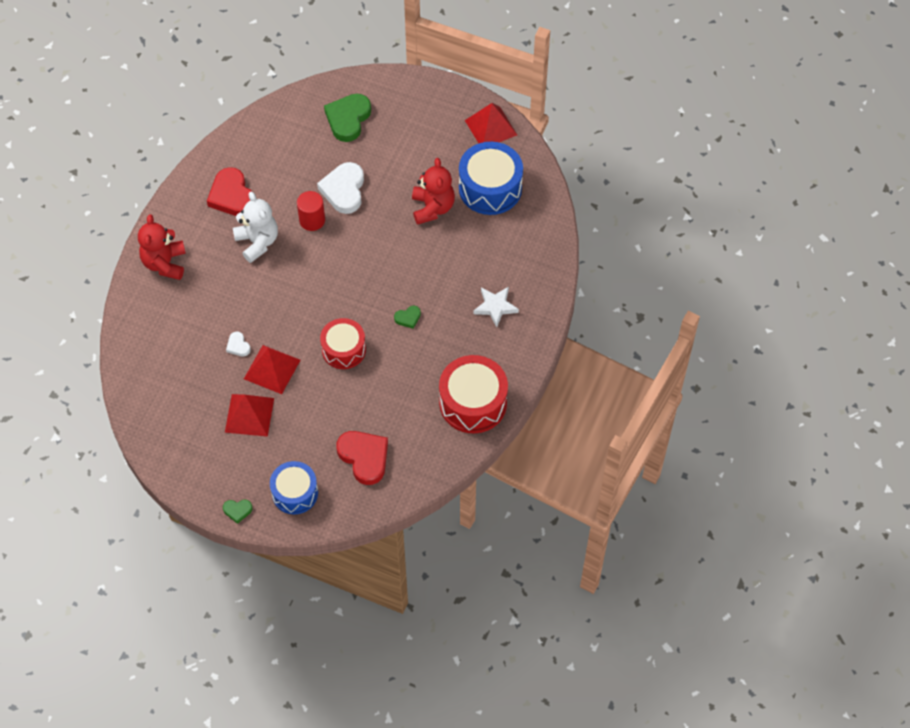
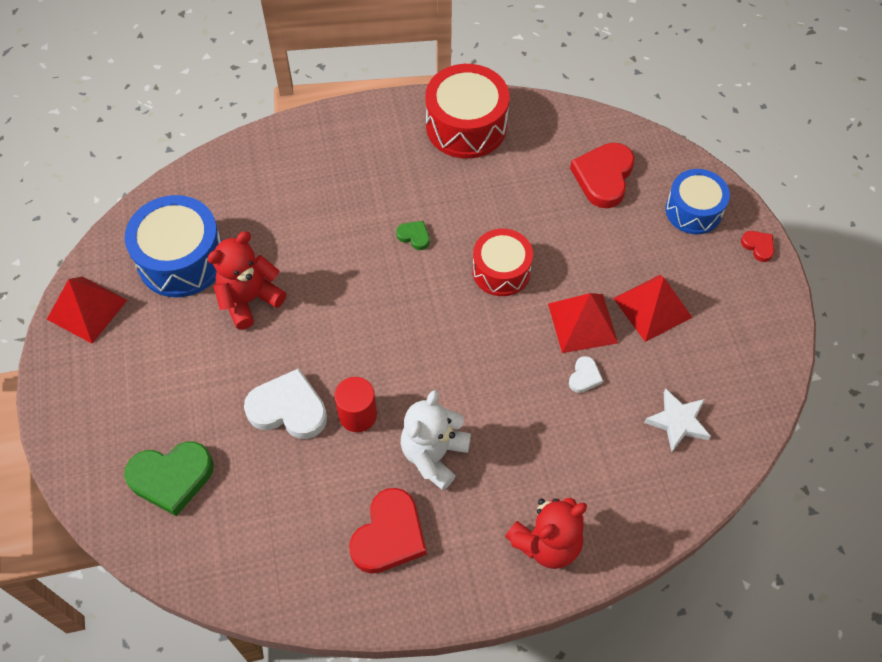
camera: 125 degrees left, 0 degrees up
(237, 510) = (758, 246): green heart -> red heart
(344, 190) = (288, 409): white heart -> white heart turned 135 degrees counterclockwise
(495, 307) = (339, 168): white star -> white star (678, 422)

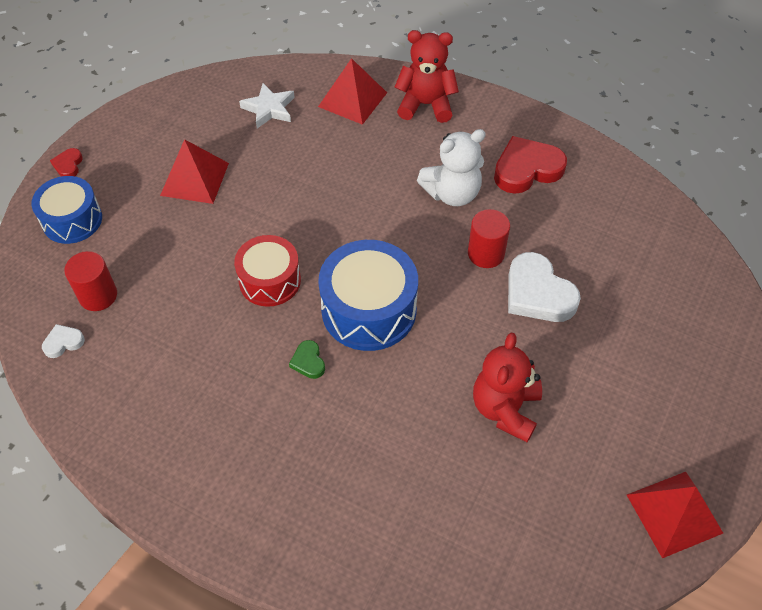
camera: 140 degrees left, 5 degrees down
(171, 478) = (669, 305): green heart -> none
(181, 259) = (544, 500): blue drum -> blue drum (369, 310)
(249, 299) = (505, 409): red teddy bear -> red teddy bear turned 105 degrees clockwise
(466, 126) = (146, 438): red drum -> none
(582, 323) = (255, 203): red pyramid -> red pyramid (352, 99)
(584, 376) = (296, 170): white heart -> white heart (63, 342)
(603, 177) = (98, 295): red heart -> red cylinder

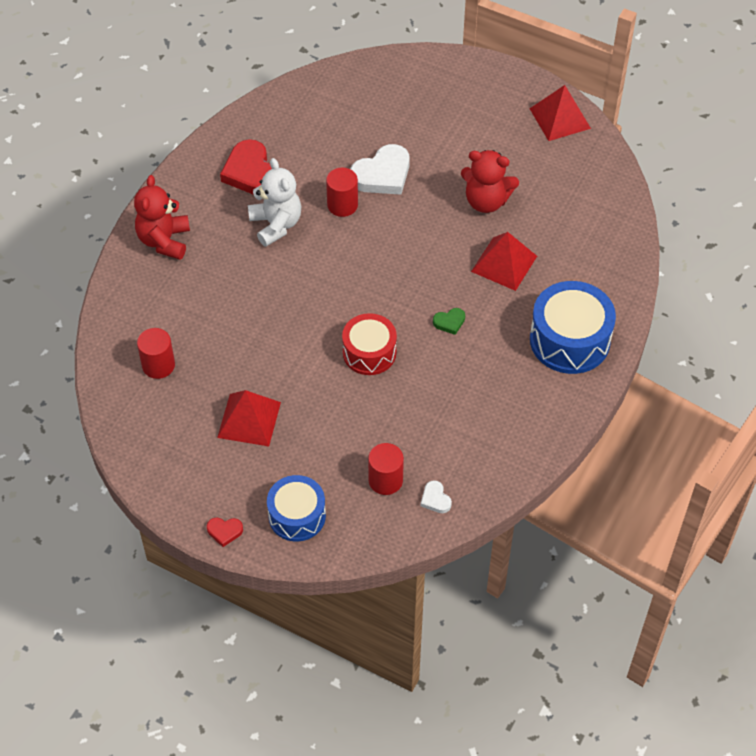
camera: 90 degrees left, 0 degrees up
(269, 109) = (158, 365): white star -> red cylinder
(352, 99) = (151, 297): red pyramid -> red pyramid (504, 263)
(369, 310) = (399, 283): blue drum -> blue drum (569, 340)

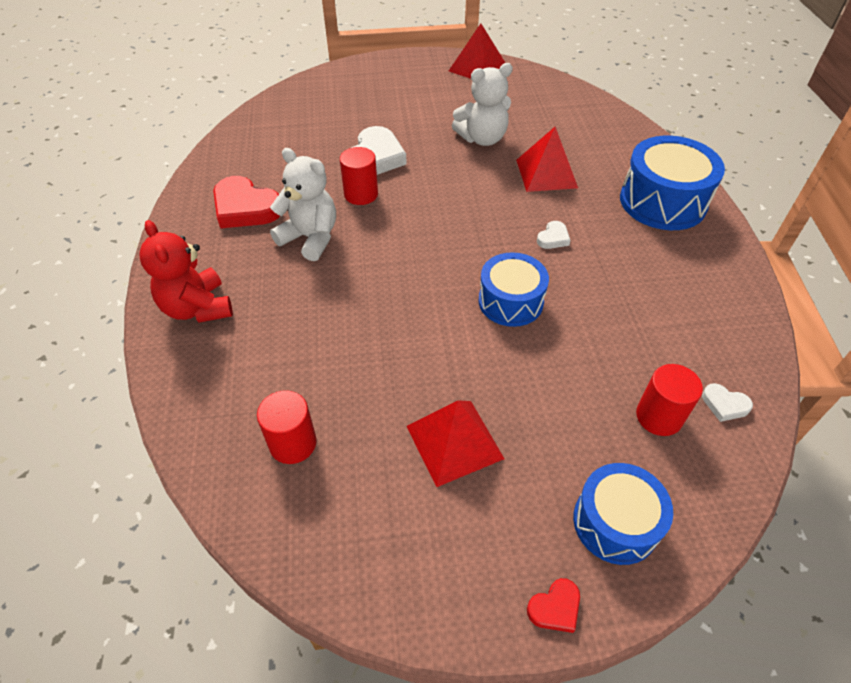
camera: 35 degrees left, 5 degrees down
(369, 352) = (510, 301): red drum -> blue drum
(449, 322) = (553, 238): green heart -> white heart
(486, 201) = (482, 139): red teddy bear -> white teddy bear

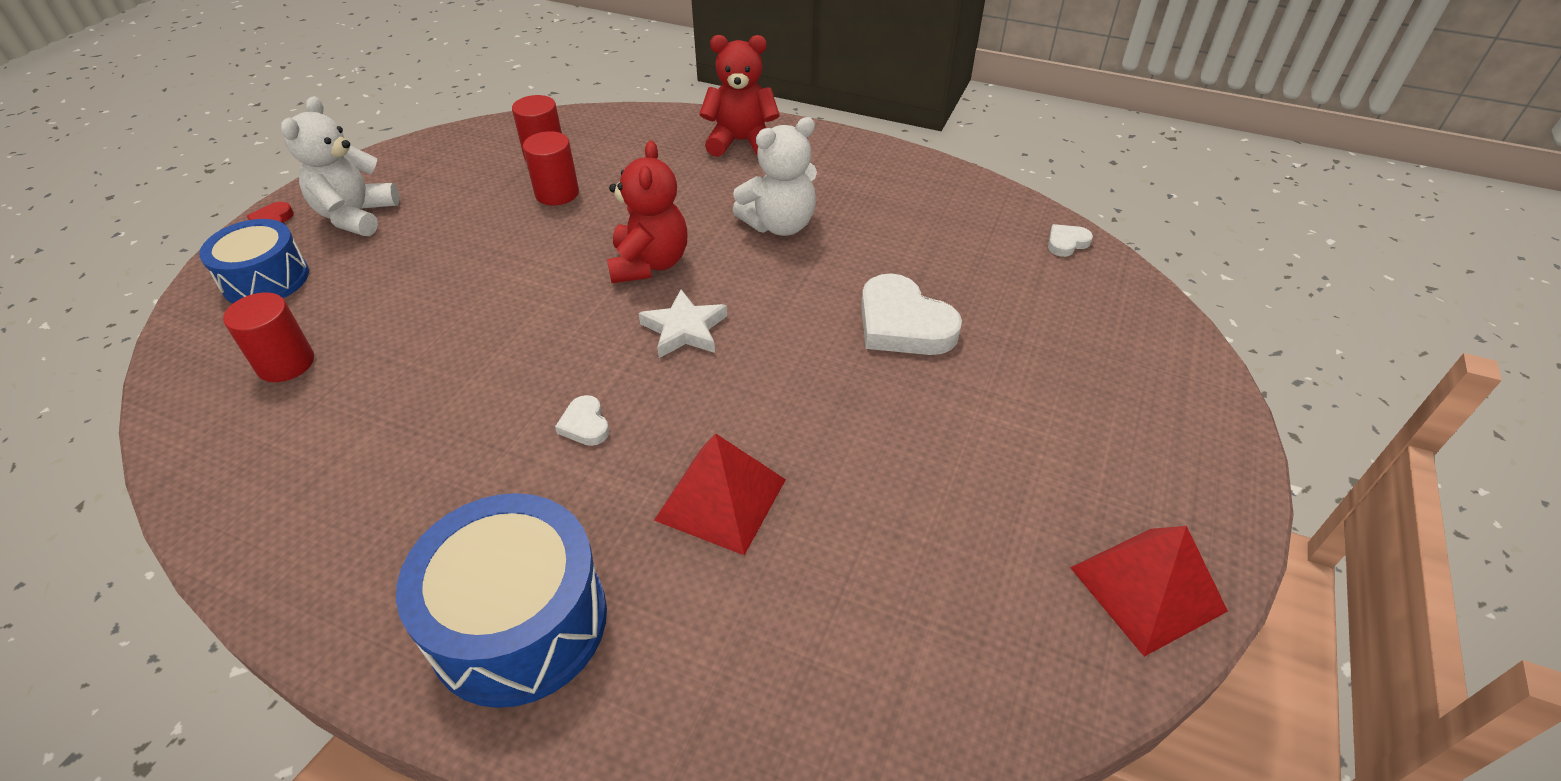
camera: 120 degrees right, 5 degrees down
(245, 208) = (872, 196): red heart -> none
(361, 194) = (828, 285): red cylinder -> red cylinder (557, 193)
(401, 282) = (649, 264): none -> red teddy bear
(449, 235) = (684, 329): none -> white star
(454, 442) = (441, 228): red pyramid -> none
(482, 139) = (874, 465): white teddy bear -> white teddy bear (356, 216)
(510, 301) = (534, 331): blue drum -> none
(724, 404) = (222, 424): white heart -> white heart (1066, 243)

